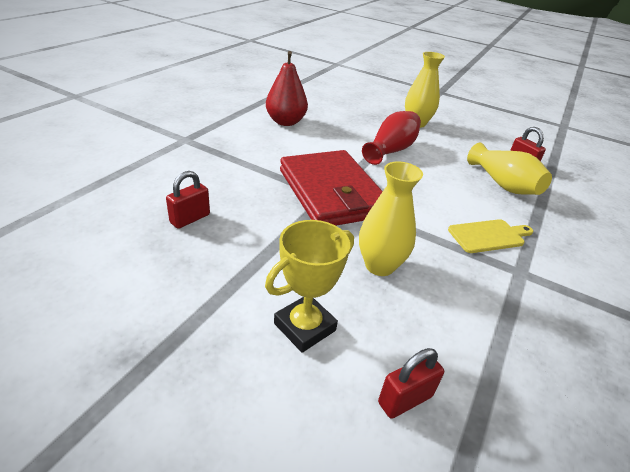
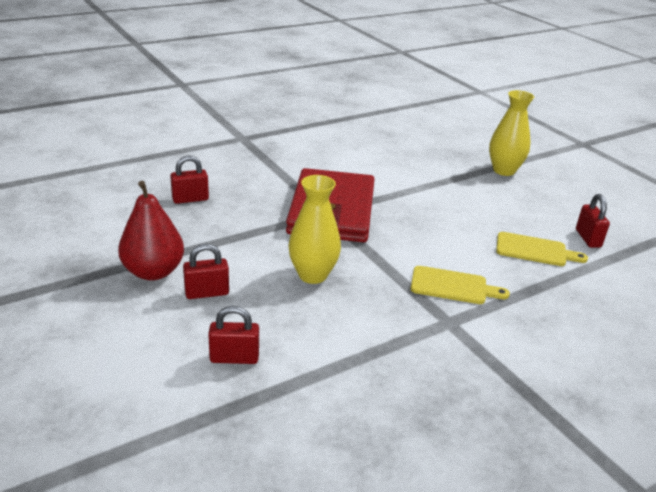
camera: 30 degrees right, 5 degrees down
(285, 122) = (352, 141): red pear -> red pear (153, 272)
(305, 327) = (207, 293): yellow trophy -> red padlock
(391, 150) = (439, 189): red vase -> none
(503, 184) = (535, 250): yellow vase -> yellow cutting board

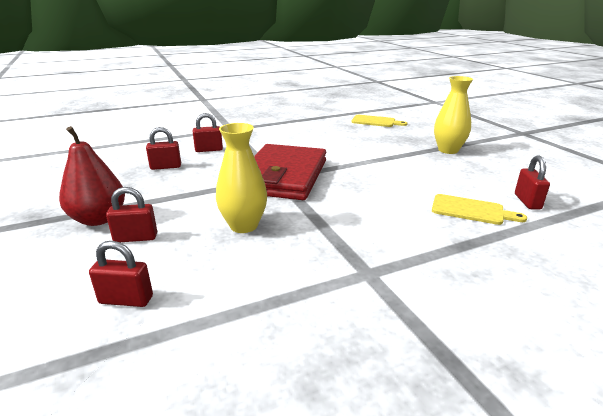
camera: 10 degrees right, 5 degrees down
(229, 172) = (209, 150): none -> red padlock
(453, 286) = (380, 239): yellow cutting board -> yellow cutting board (375, 121)

